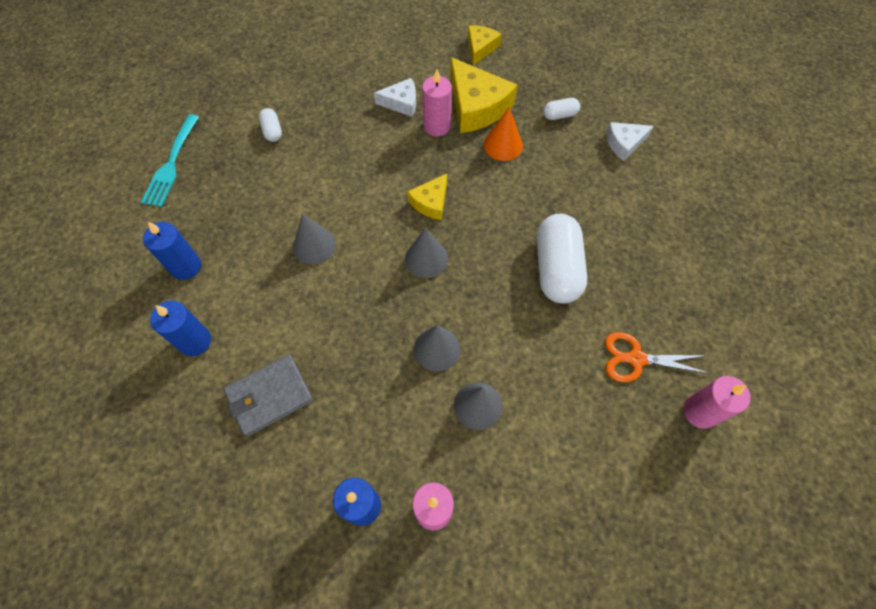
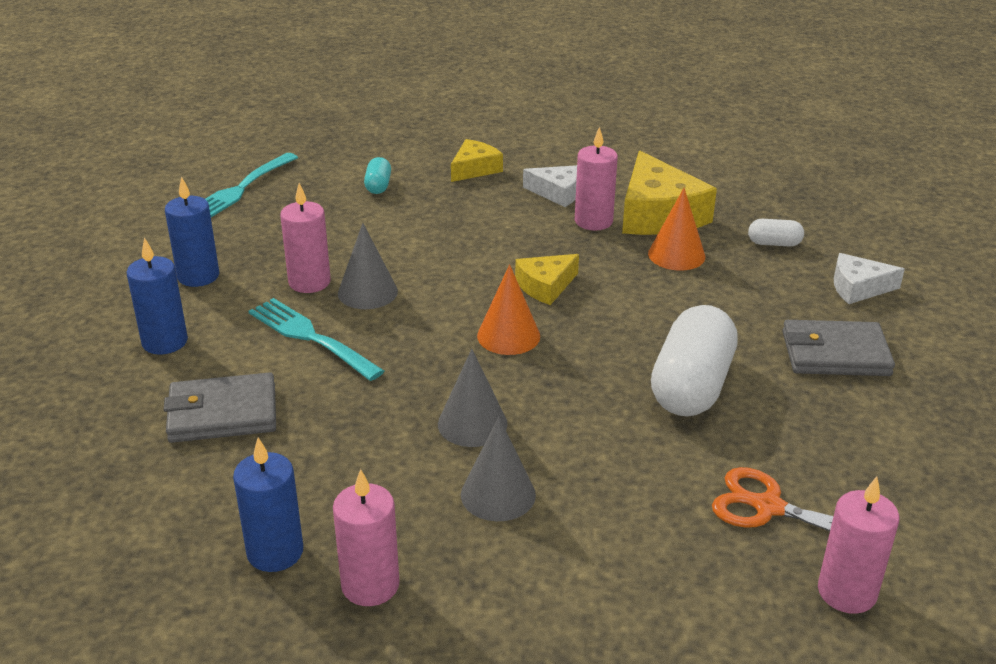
camera: 20 degrees right, 30 degrees down
(269, 248) = (309, 282): none -> pink candle
(272, 131) = (378, 186): white capsule -> turquoise capsule
(296, 303) = (311, 337): none -> turquoise fork
(426, 258) = (508, 336): grey cone -> orange cone
(480, 48) = (693, 165): yellow cheese -> yellow cheese (474, 169)
(630, 210) = (835, 354): none -> grey wallet

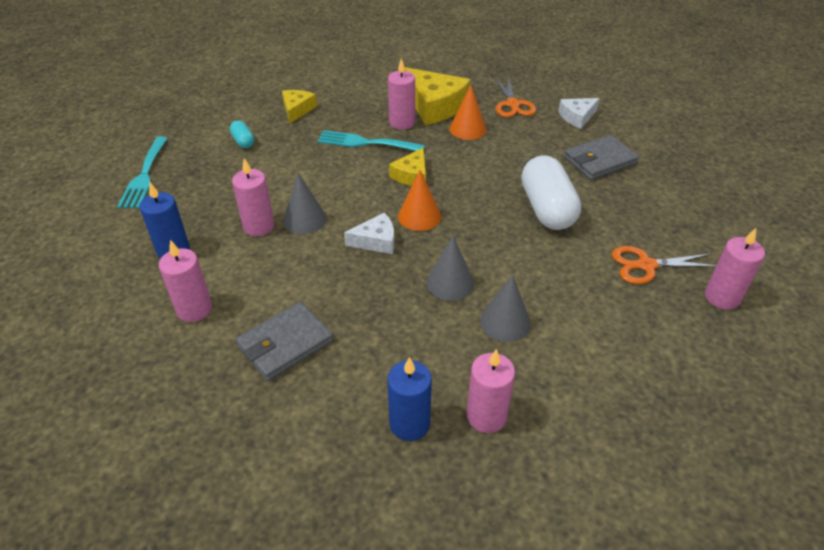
camera: 30 degrees left, 10 degrees up
(165, 342) = (194, 309): blue candle -> pink candle
(311, 337) = (296, 265): turquoise fork -> turquoise fork (366, 143)
(557, 193) = (364, 110): white cheese -> white cheese (376, 241)
(774, 243) = (512, 104): white capsule -> orange scissors

